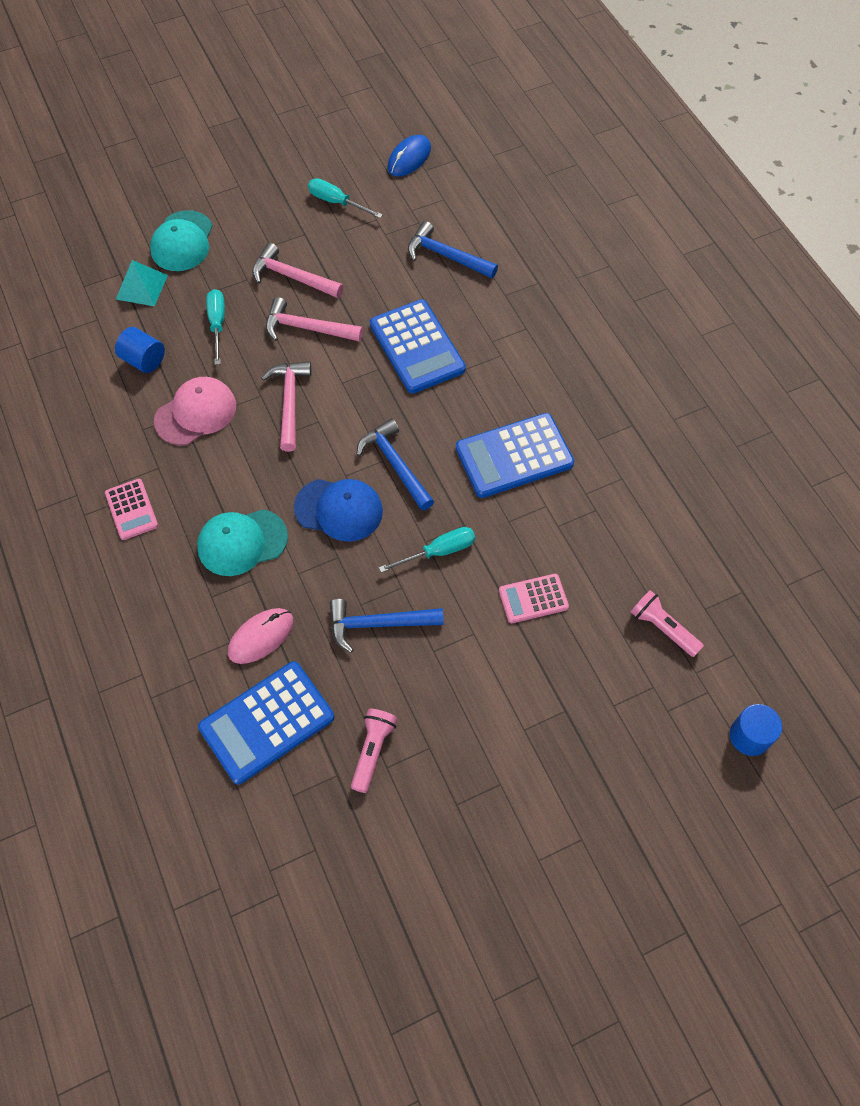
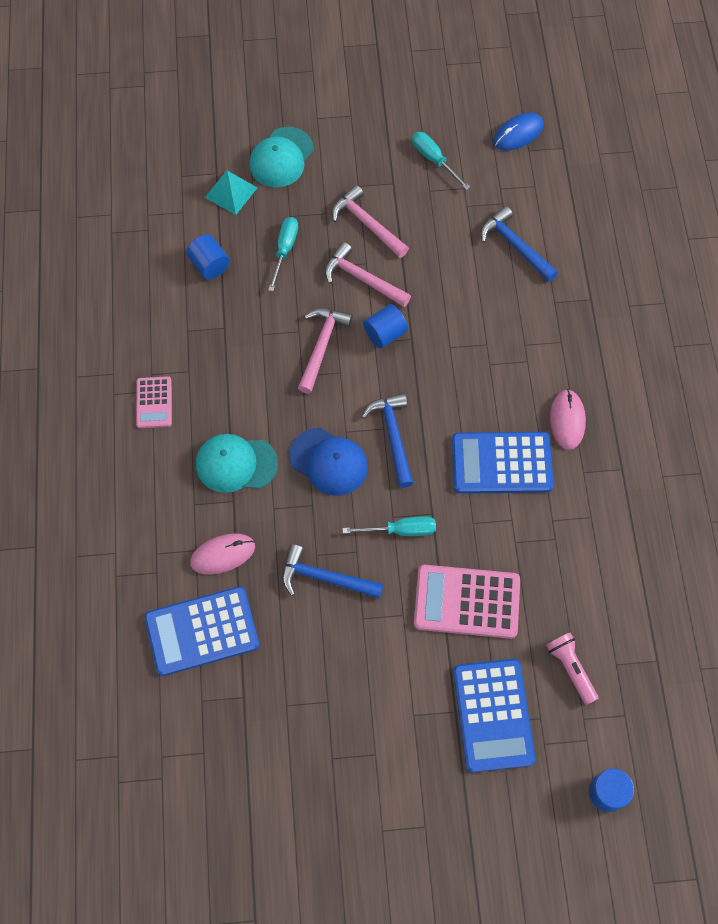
camera: 20 degrees right, 5 degrees up
(196, 413) = (237, 330): pink cap -> none
(349, 371) = (385, 333): none -> blue cylinder
(373, 751) = (280, 687): pink flashlight -> none
(417, 347) = (454, 329): blue calculator -> blue calculator (493, 715)
(533, 599) = (466, 602): pink calculator -> pink calculator, size x1.78
(561, 397) = (567, 420): none -> pink mouse

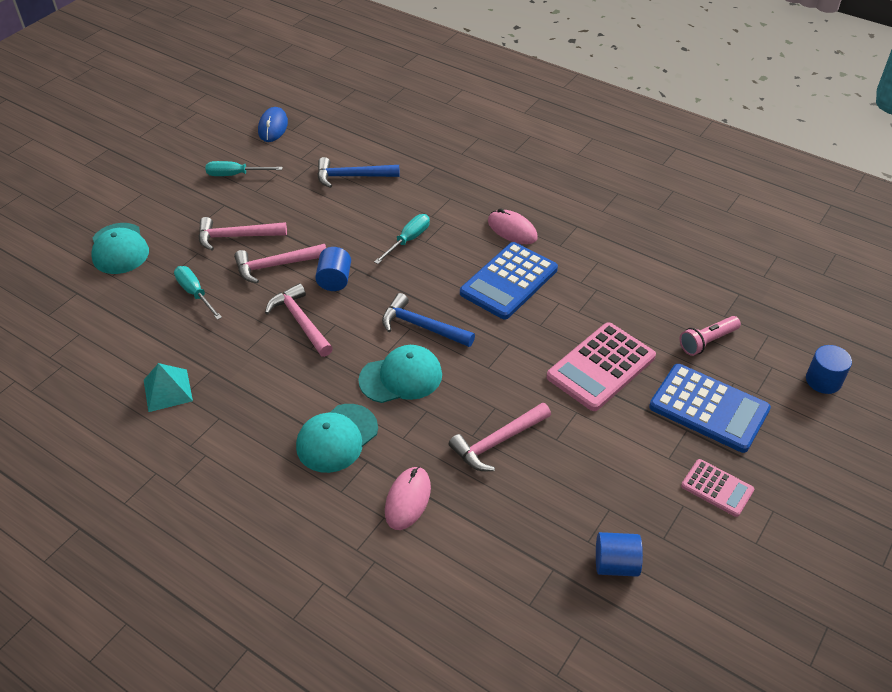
camera: 50 degrees left, 20 degrees down
(154, 402) = (217, 460): pink calculator -> pink calculator (717, 488)
(202, 631) = (463, 561): blue calculator -> none
(209, 265) = (146, 345): blue cylinder -> blue cylinder (616, 564)
(231, 192) = (105, 294): turquoise pyramid -> turquoise pyramid (167, 390)
(325, 578) = (498, 442): blue hammer -> pink hammer
(328, 462) = (401, 377): blue cap -> turquoise cap
(401, 530) = (504, 369): turquoise screwdriver -> turquoise screwdriver (408, 240)
(571, 668) = (707, 341): pink flashlight -> pink flashlight turned 45 degrees counterclockwise

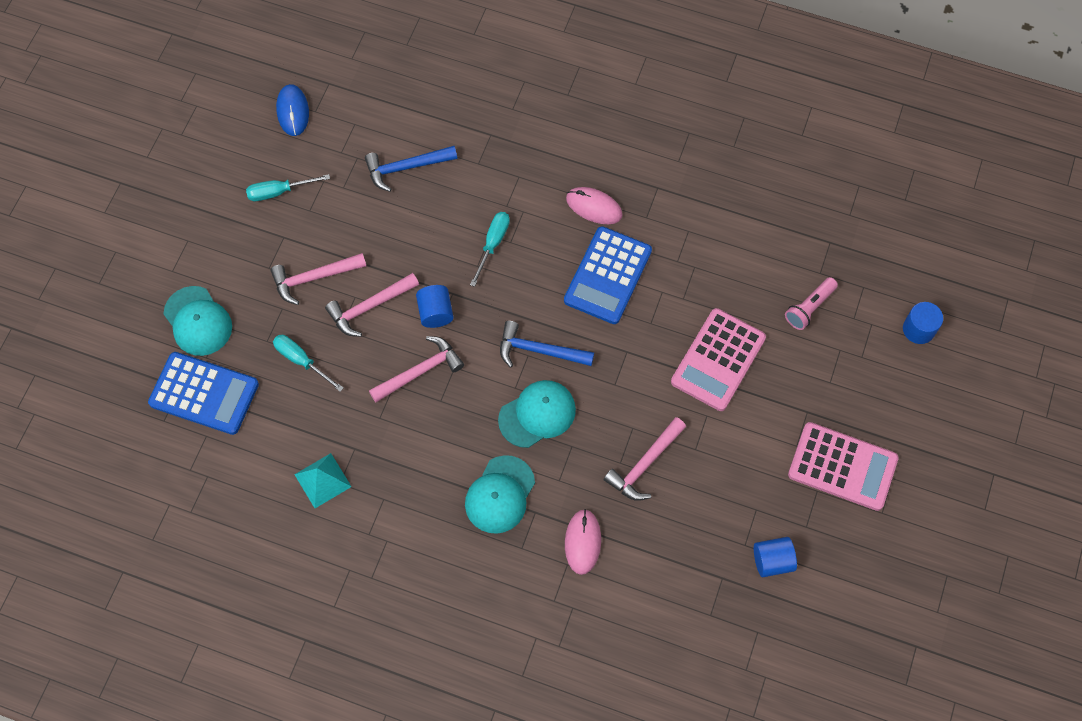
camera: 15 degrees left, 20 degrees up
(301, 321) = (420, 371): pink hammer -> pink hammer turned 105 degrees clockwise
(709, 408) = (822, 384): blue calculator -> blue calculator (204, 393)
(717, 488) = (842, 467): pink calculator -> pink calculator, size x1.78

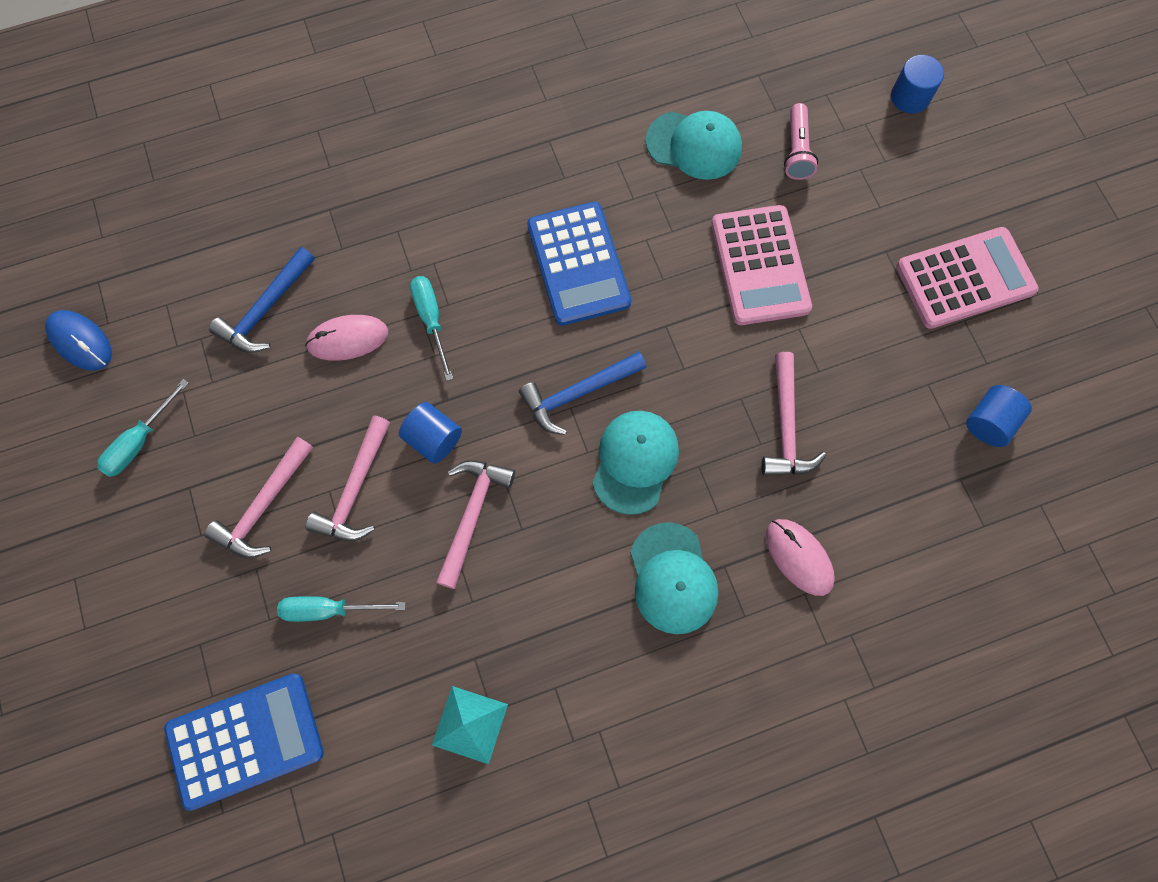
camera: 40 degrees left, 5 degrees up
(198, 321) = (166, 662): turquoise cap -> turquoise cap (694, 145)
(594, 207) = (502, 205): pink mouse -> pink mouse (348, 339)

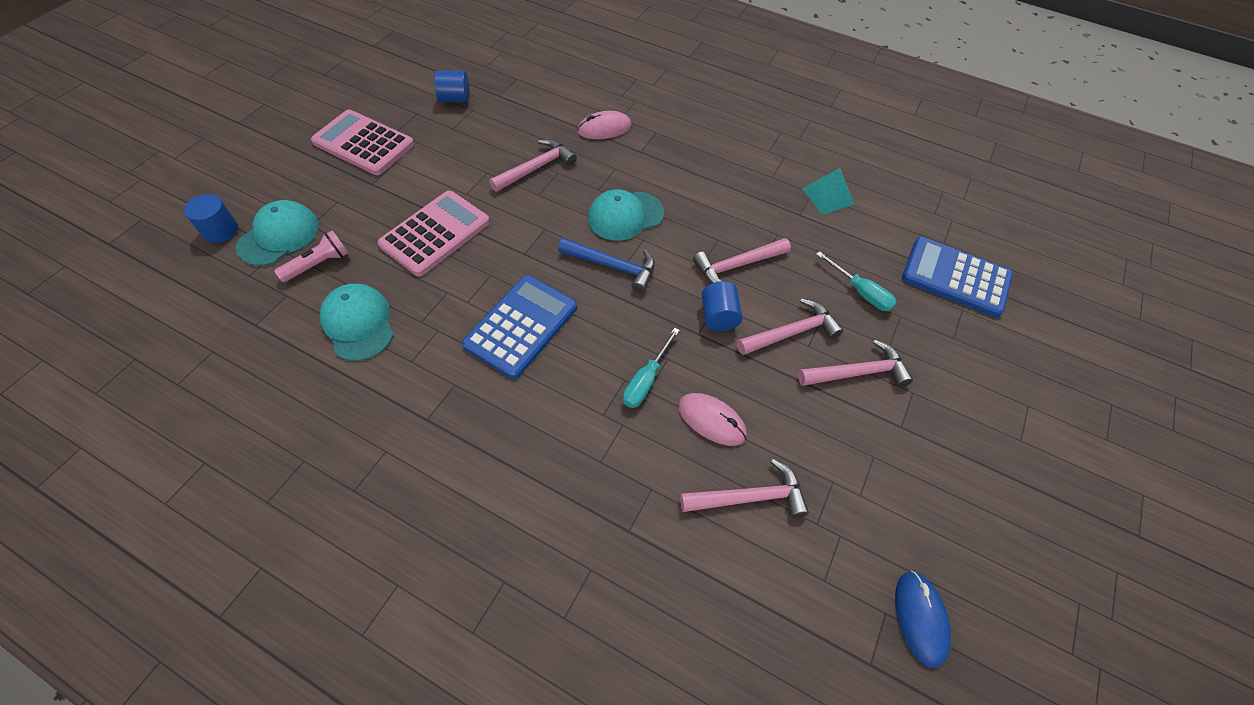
camera: 135 degrees left, 15 degrees down
(140, 441) = (918, 488): turquoise screwdriver -> none
(266, 309) = (749, 497): blue hammer -> pink hammer
(672, 578) = (669, 166): turquoise cap -> turquoise cap (278, 236)
(799, 557) = (604, 128): pink mouse -> pink mouse turned 60 degrees clockwise

